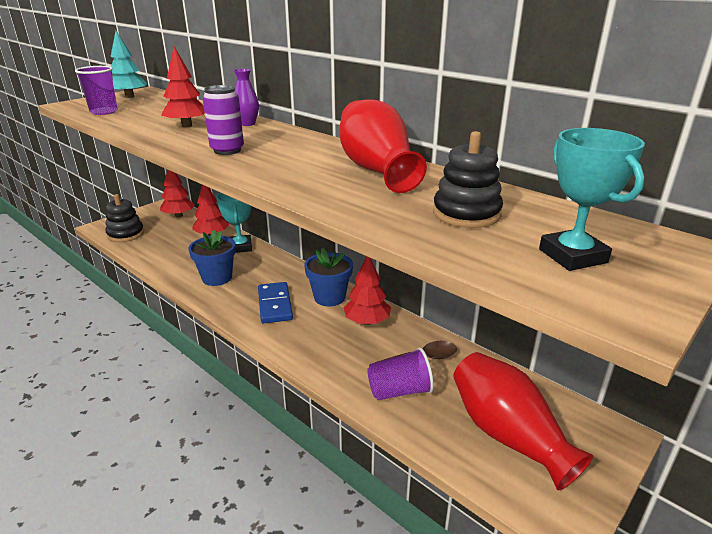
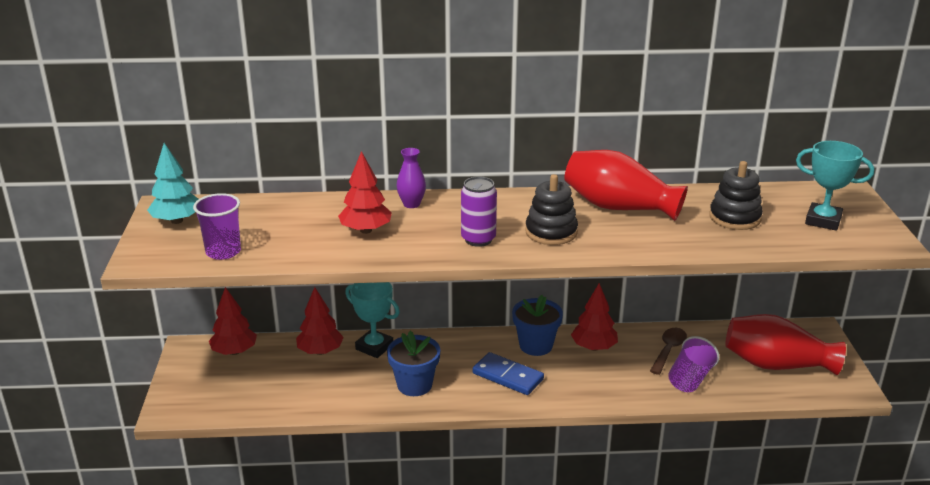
camera: 45 degrees left, 0 degrees up
(126, 234) = (221, 402): black stacking toy -> black stacking toy (551, 232)

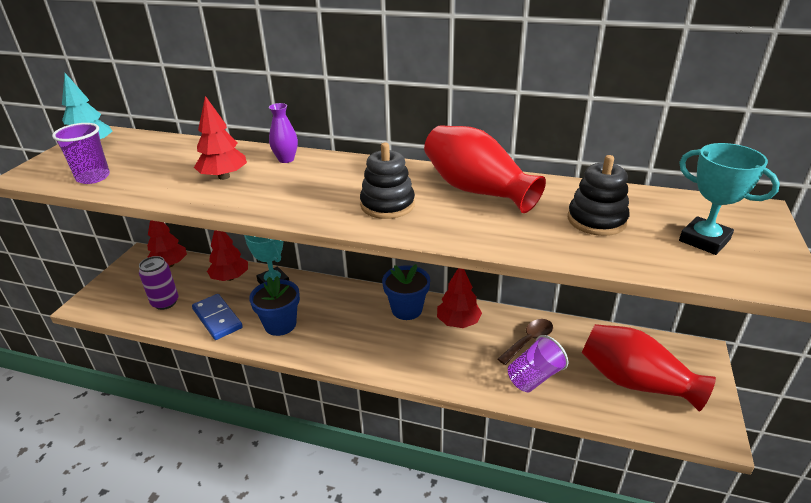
camera: 20 degrees right, 5 degrees up
(478, 239) = (312, 201): purple can -> purple can (165, 302)
(508, 376) = (363, 334): blue domino -> blue domino (217, 318)

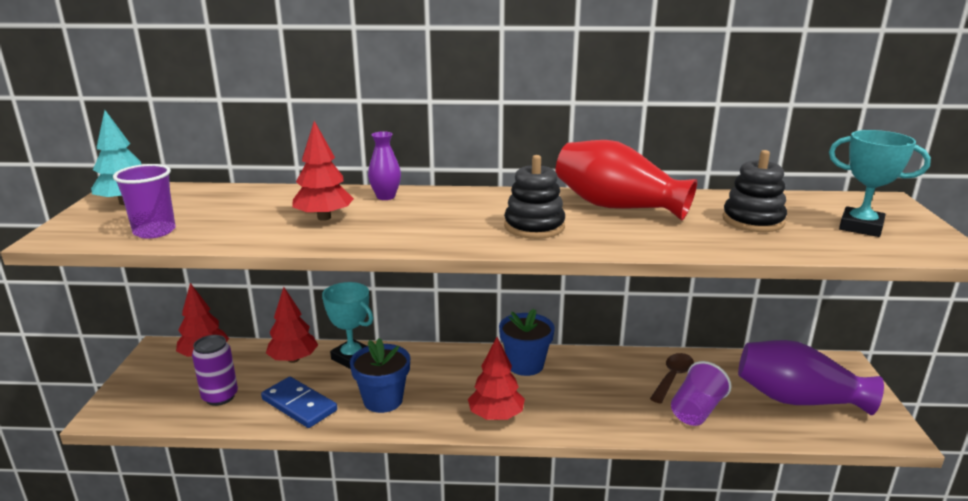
camera: 15 degrees left, 10 degrees down
(458, 322) = (589, 370): red tree -> red tree (496, 416)
(635, 382) = (797, 400): red vase -> purple vase

